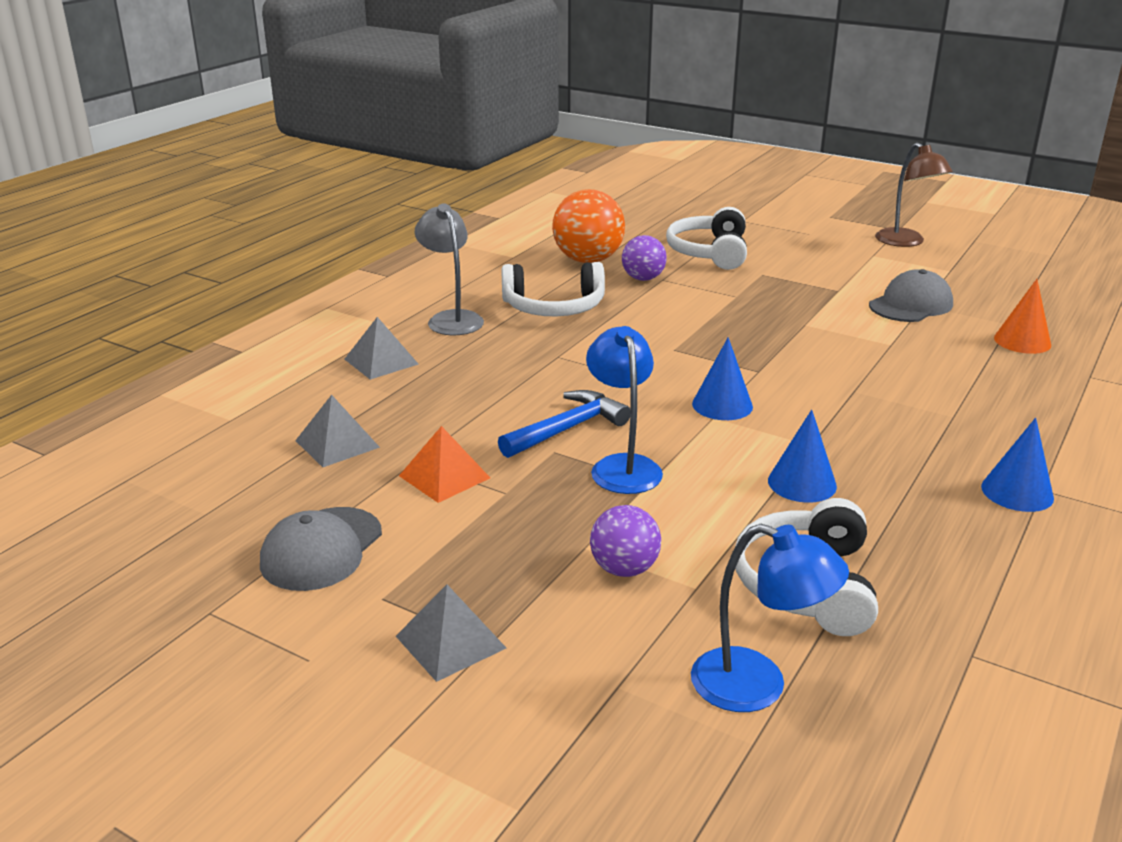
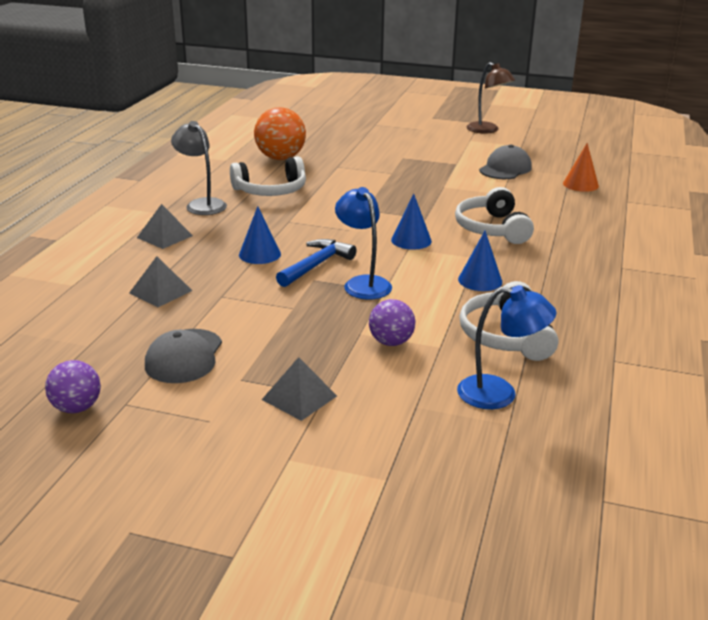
camera: 15 degrees left, 0 degrees up
(444, 476) = (247, 303): orange pyramid -> none
(643, 278) = (324, 167): purple ball -> purple ball (76, 408)
(709, 253) = (362, 147): white headphones -> white headphones (492, 229)
(1017, 492) = (608, 270): blue cone -> blue cone (259, 254)

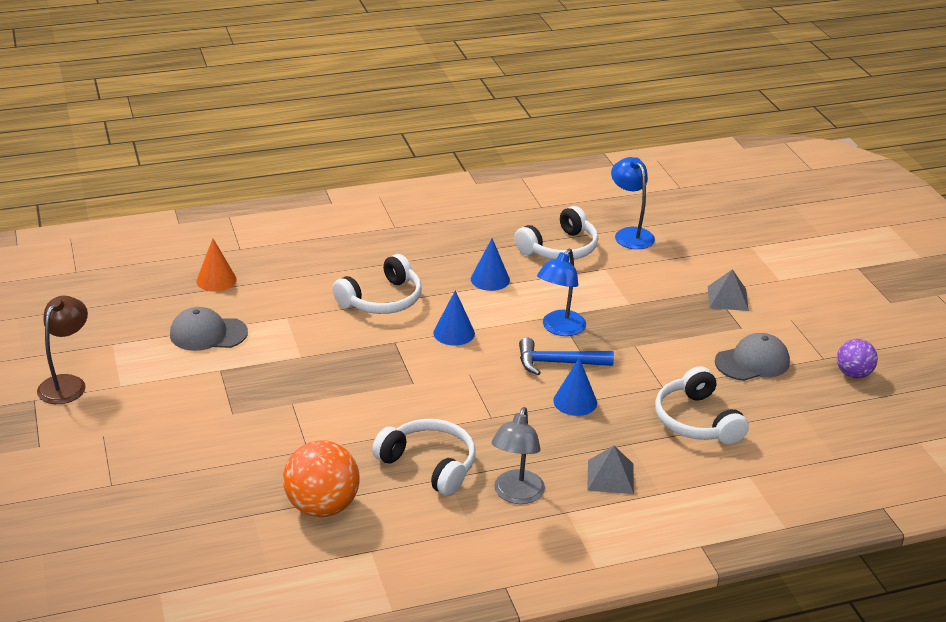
camera: 125 degrees left, 5 degrees up
(160, 291) = (696, 421): grey pyramid -> white headphones
(391, 342) = (624, 288): purple ball -> none

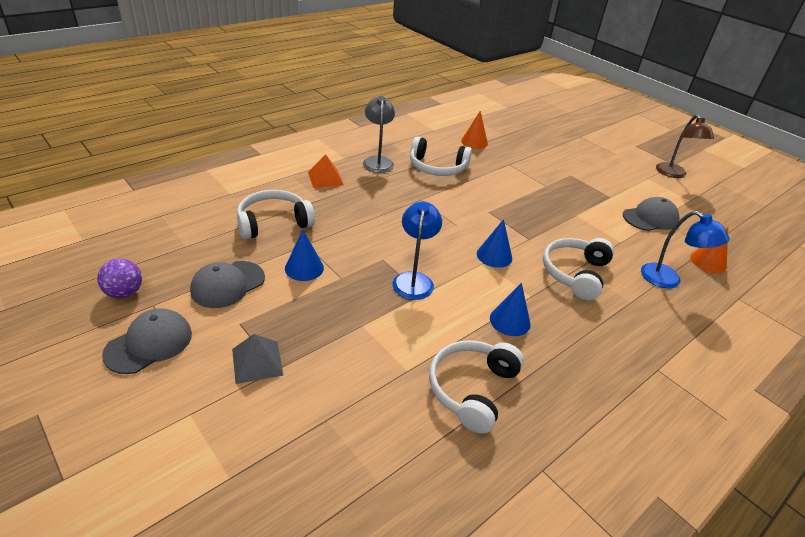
camera: 155 degrees right, 5 degrees up
(322, 507) = (474, 142): orange ball -> orange cone
(558, 363) = (398, 247): blue hammer -> none
(575, 401) = (369, 220): blue cone -> blue cone (304, 268)
(610, 477) = (325, 178): grey pyramid -> orange pyramid
(630, 234) = (403, 447): blue lamp -> blue lamp (668, 280)
(696, 421) = (273, 223): white headphones -> white headphones turned 75 degrees counterclockwise
(819, 328) = (149, 343): none -> grey cap

